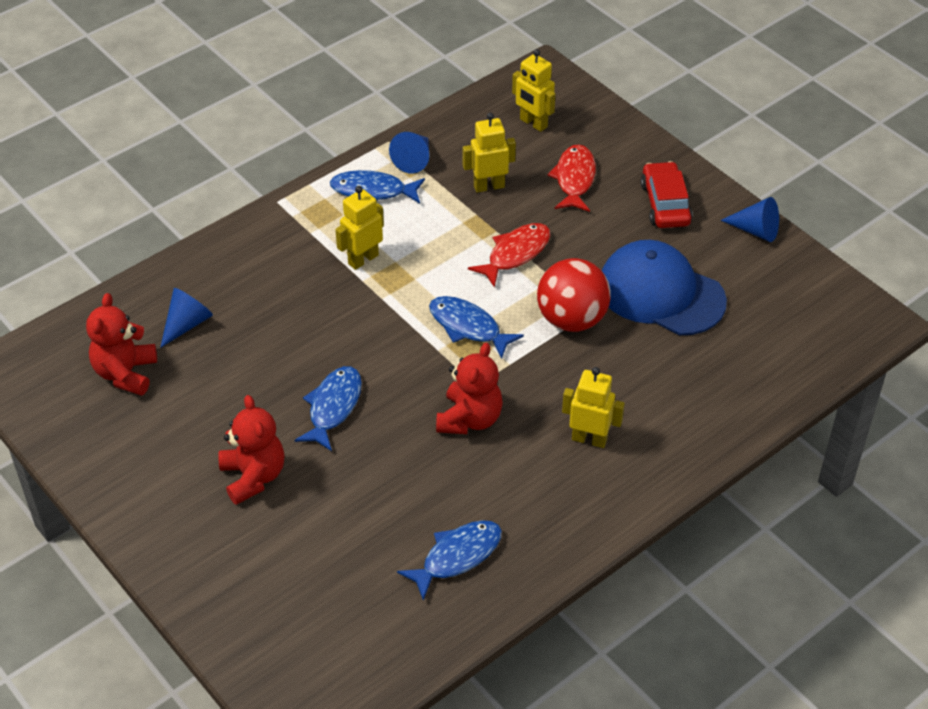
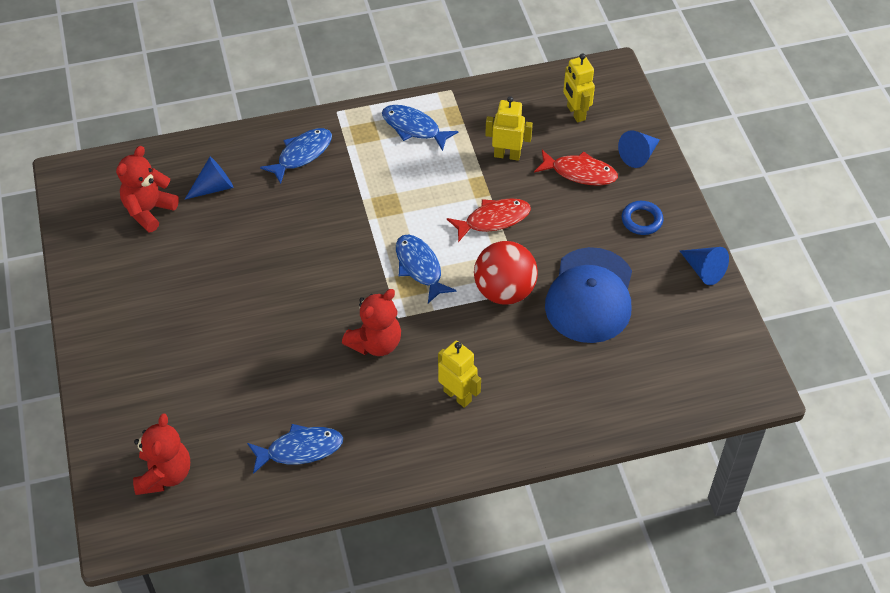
camera: 25 degrees right, 5 degrees up
(253, 476) = (191, 326): red teddy bear -> red teddy bear (164, 474)
(333, 407) = (280, 294): blue fish -> blue fish (302, 154)
(363, 259) = (373, 182): yellow robot -> none
(414, 160) = (461, 112): blue cone -> blue cone (638, 155)
(574, 179) = (580, 173): red fish -> red fish turned 75 degrees clockwise
(661, 293) = (590, 296): blue cap -> blue cap turned 135 degrees counterclockwise
(665, 204) = (641, 220): red car -> blue ring

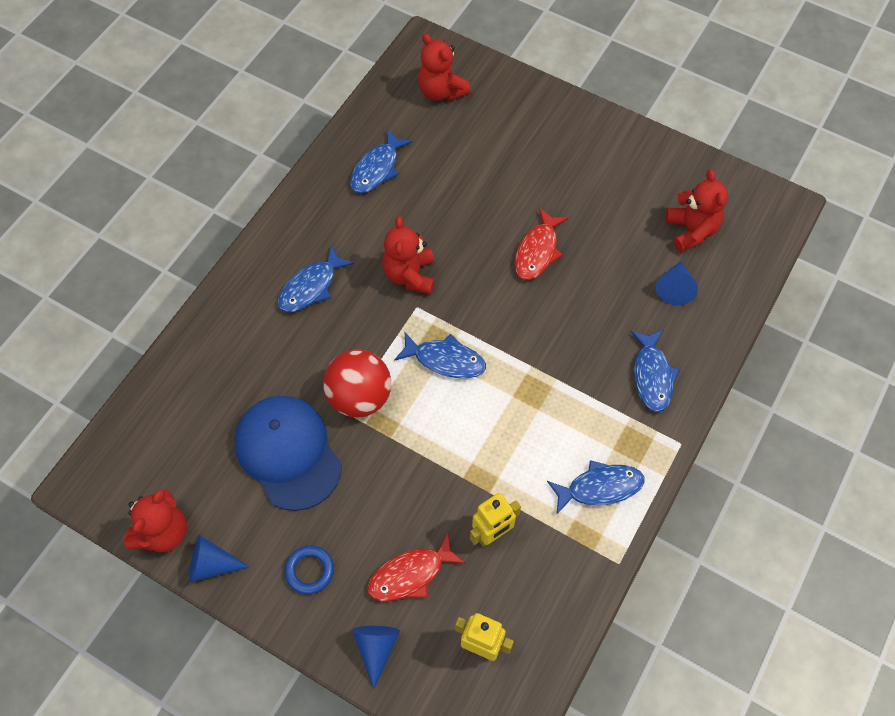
camera: 135 degrees right, 10 degrees up
(457, 396) = (311, 287): yellow robot -> blue fish
(493, 220) = (434, 455): red fish -> red fish (537, 251)
(722, 314) = (163, 532): none -> red teddy bear

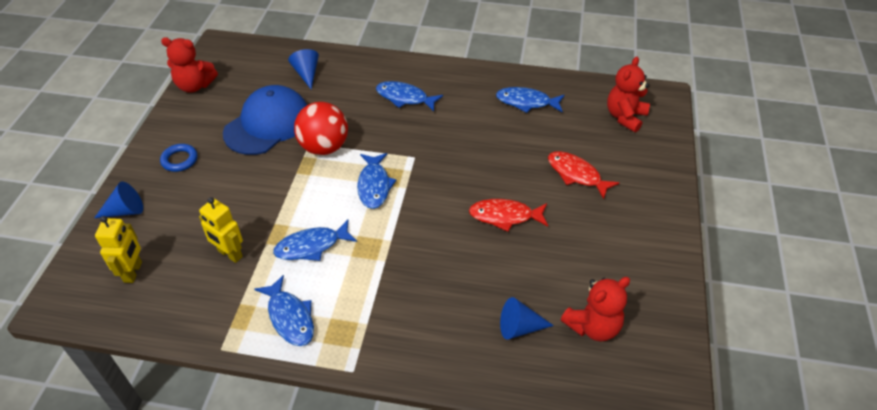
camera: 70 degrees right, 15 degrees down
(212, 564) = (176, 113): blue cone -> blue cone (306, 74)
(410, 275) = (441, 145): red teddy bear -> none
(410, 574) = (186, 214): red fish -> red fish (576, 174)
(652, 376) = (416, 331): blue fish -> blue fish (312, 246)

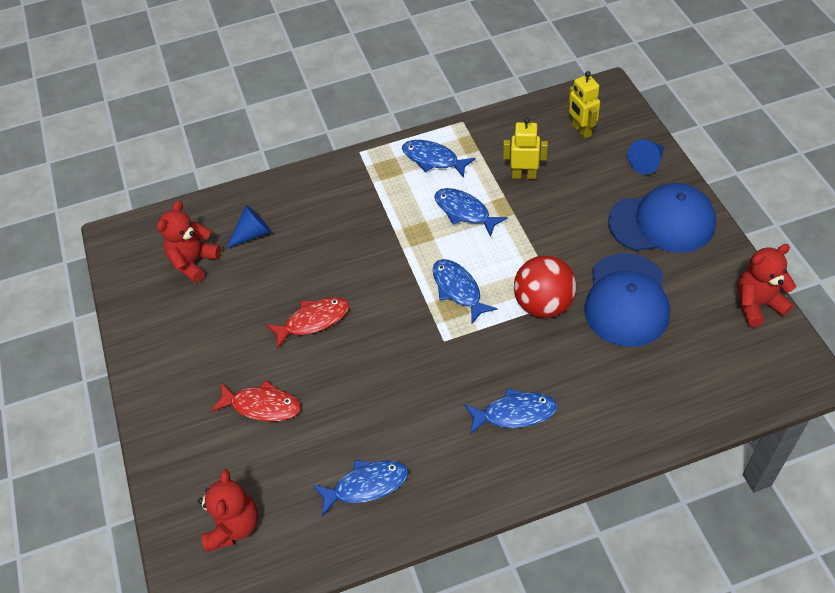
camera: 155 degrees right, 5 degrees up
(179, 160) = (662, 222): blue ring -> blue cap
(306, 74) = (658, 387): blue cone -> none
(312, 246) = (464, 212): blue fish -> blue fish turned 90 degrees counterclockwise

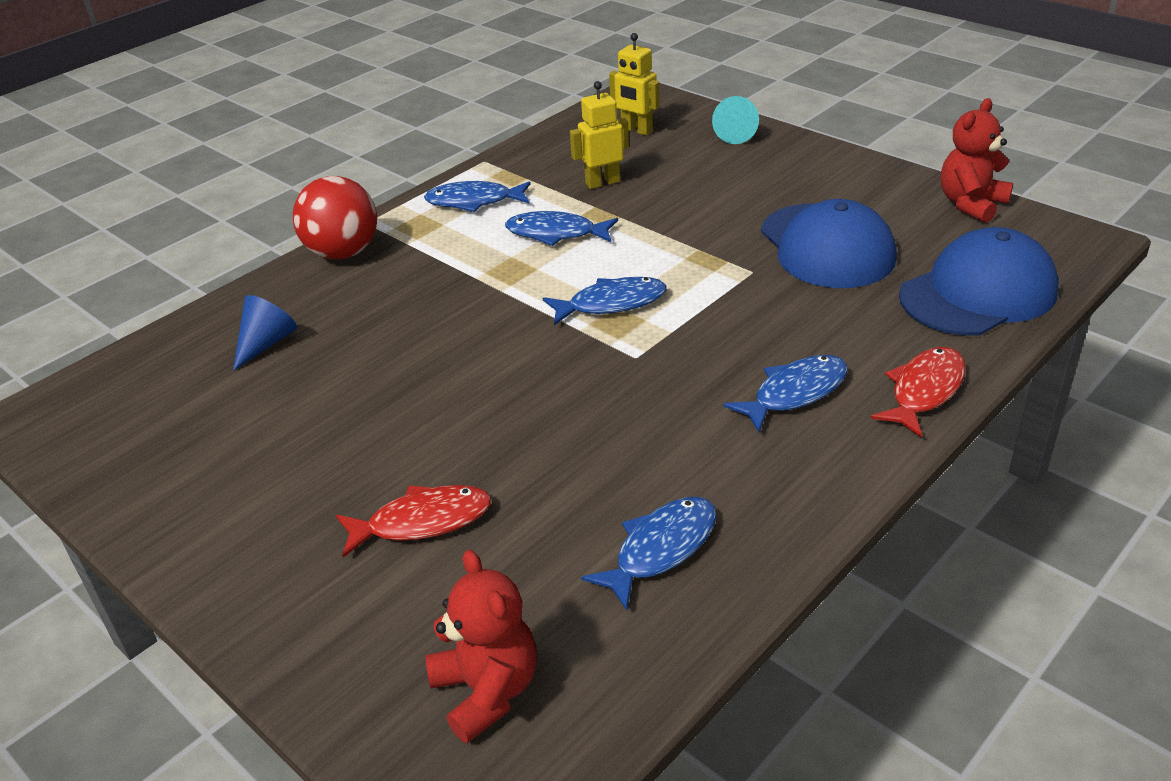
camera: 30 degrees left, 15 degrees down
(193, 262) = (189, 402): red teddy bear -> none
(313, 321) = (430, 401): red fish -> red fish (924, 391)
(458, 290) = (611, 304): blue fish -> blue fish turned 135 degrees clockwise
(543, 304) = (732, 282): red ball -> red ball (343, 253)
(647, 162) = (736, 134): blue cone -> turquoise cone
(662, 222) = (801, 173): blue cap -> blue cap (978, 293)

